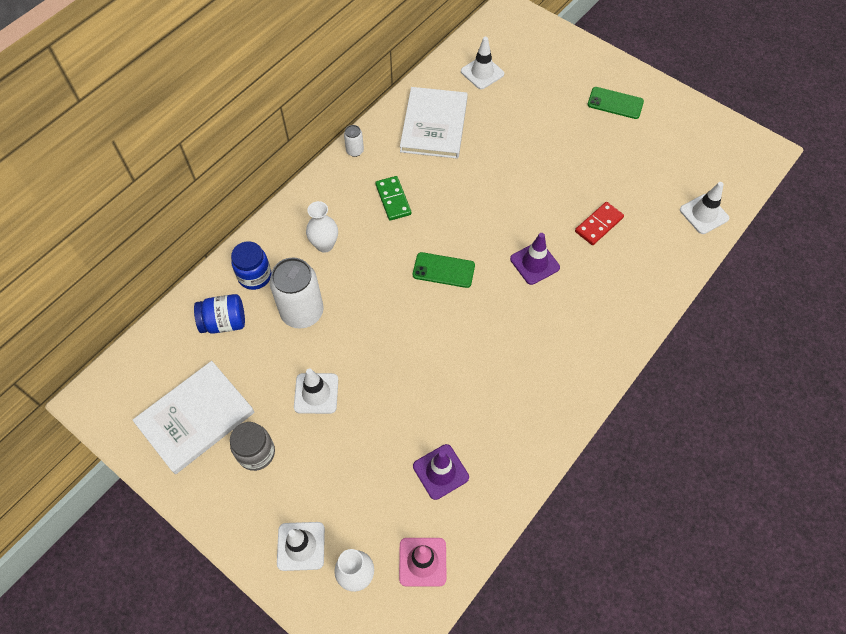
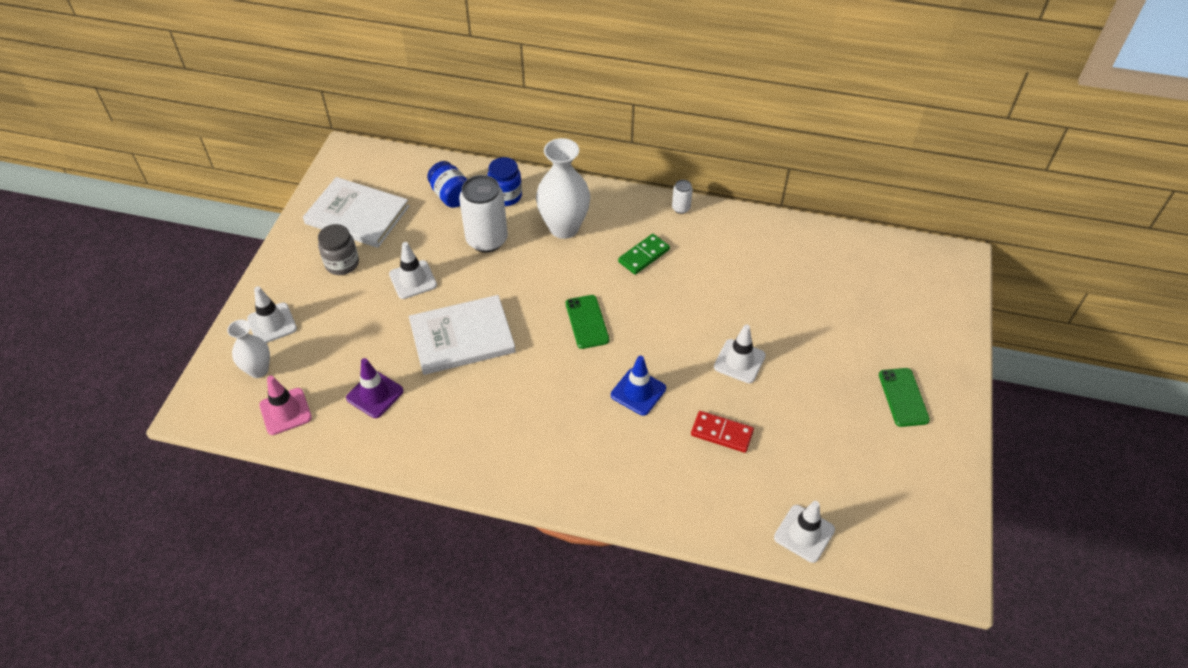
camera: 65 degrees right, 10 degrees down
(325, 245) = (564, 228): white vase -> white vase, size x1.69
(434, 125) = (754, 253): white book -> white book (462, 337)
(482, 73) = (851, 267): white traffic cone -> white traffic cone (739, 361)
(534, 263) = (638, 392): purple traffic cone -> blue traffic cone

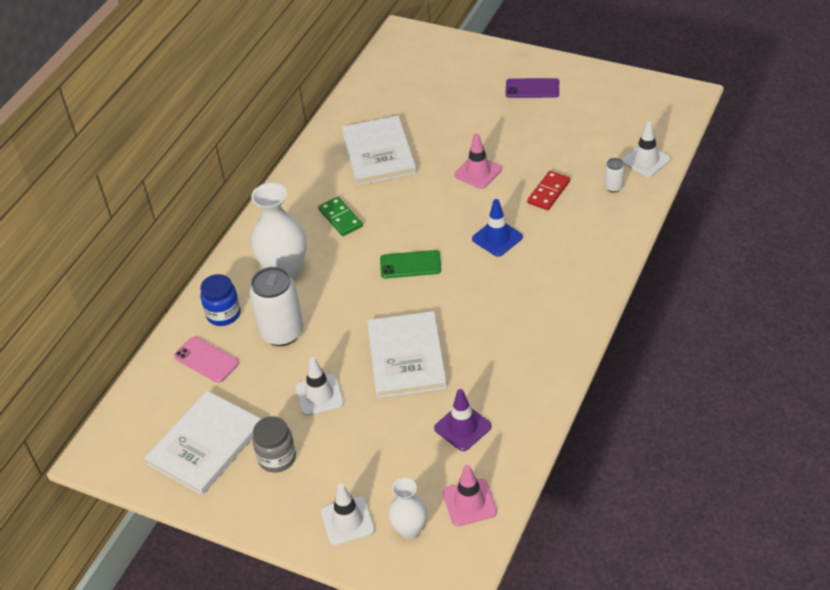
camera: 75 degrees left, 5 degrees down
(451, 196) = (206, 360): blue jar -> pink phone
(681, 208) = (288, 186): white can -> white can (613, 187)
(739, 361) = (478, 172): white traffic cone -> pink traffic cone
(748, 270) = (378, 153): none -> white book
(903, 397) = (532, 88): green phone -> purple phone

